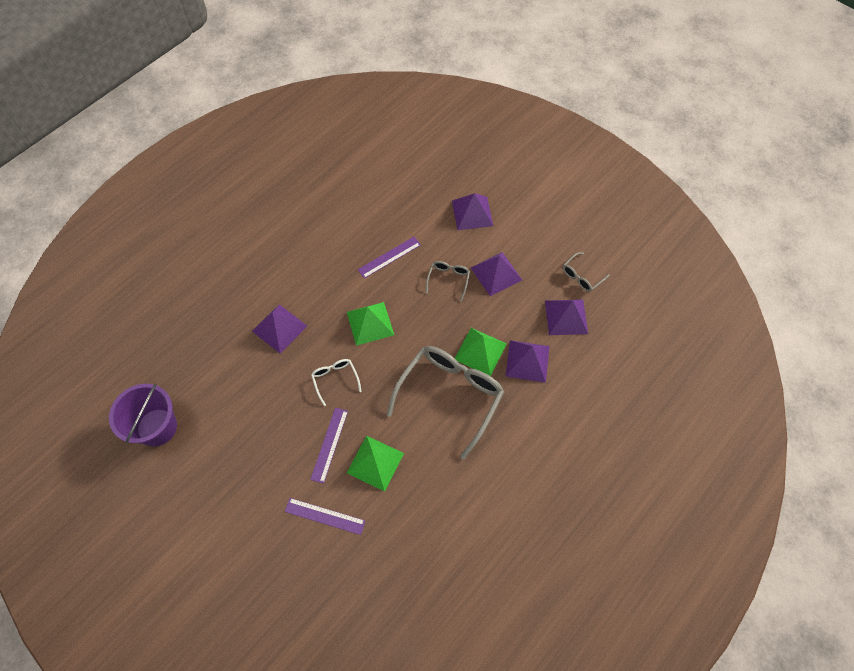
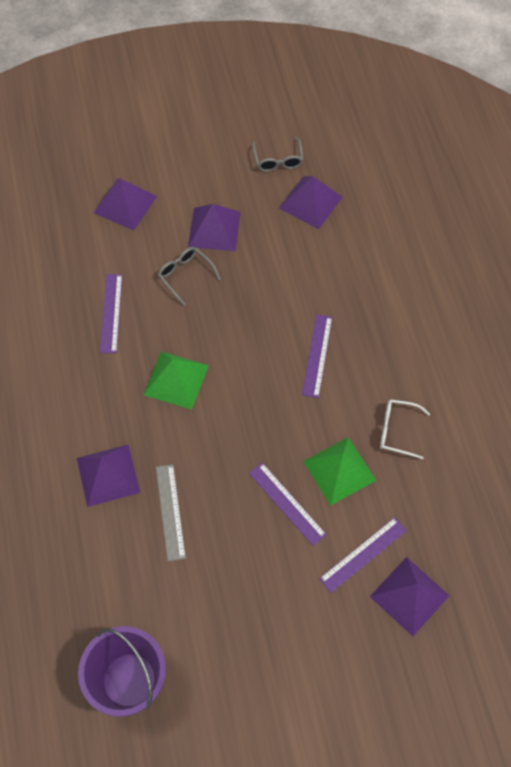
camera: 55 degrees left, 0 degrees up
(278, 379) = (170, 512): none -> grey ruler
(335, 379) = (215, 453): white glasses -> white glasses (397, 430)
(450, 395) = (317, 355): grey glasses -> purple ruler
(480, 351) = (289, 298): green pyramid -> none
(527, 361) = (331, 265): purple pyramid -> purple pyramid (409, 595)

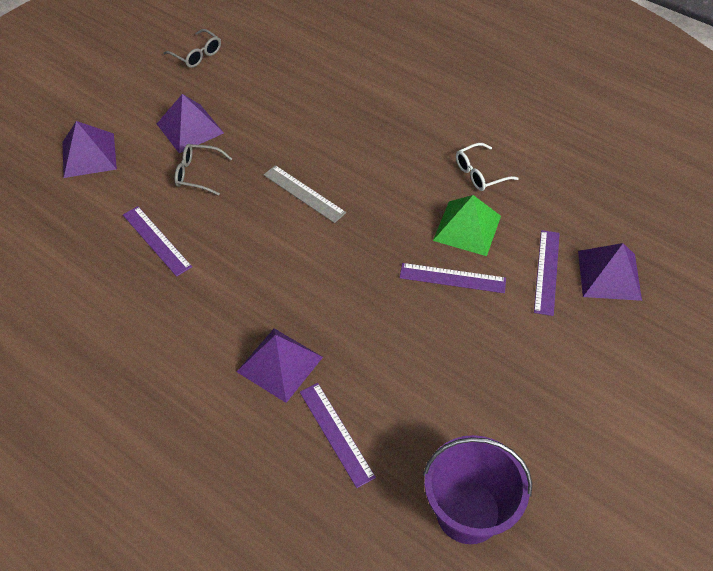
camera: 40 degrees left, 10 degrees down
(170, 512) = (364, 352): grey ruler -> grey ruler (304, 193)
(176, 380) = (267, 252): green pyramid -> none
(310, 202) = (253, 67): purple pyramid -> none
(317, 355) = (366, 163): purple ruler -> purple ruler (336, 433)

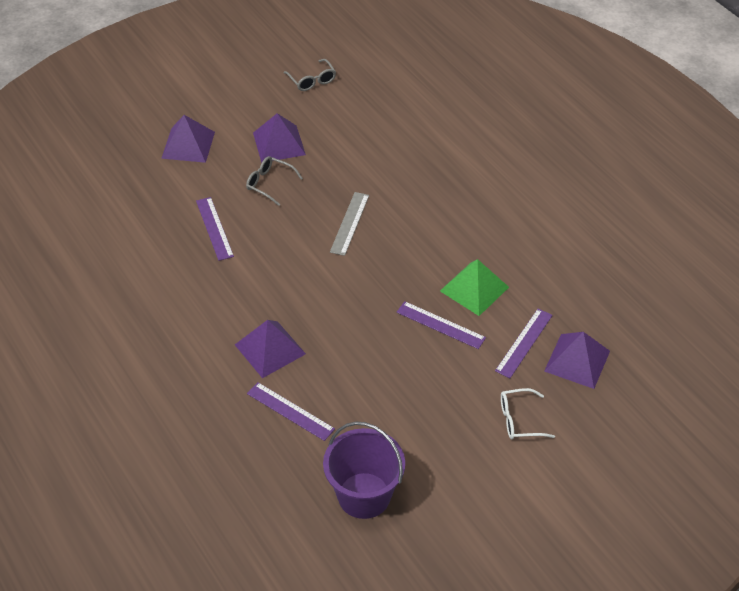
camera: 20 degrees right, 5 degrees down
(304, 193) = (349, 223): grey ruler -> grey ruler turned 45 degrees clockwise
(336, 433) = (290, 411): purple ruler -> purple ruler turned 45 degrees counterclockwise
(479, 173) = (509, 247): white glasses -> white glasses (519, 420)

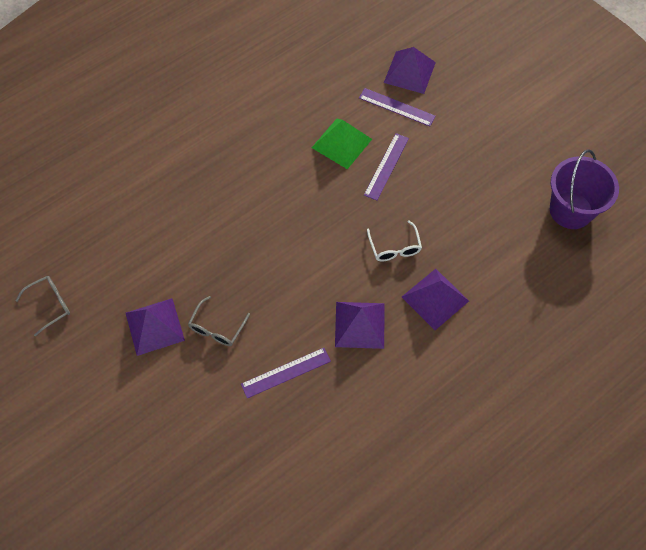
camera: 95 degrees left, 15 degrees up
(188, 145) = (157, 422): purple pyramid -> purple pyramid (360, 324)
(290, 411) = (500, 273): purple ruler -> none
(349, 223) = (269, 247): grey ruler -> none
(519, 420) = (475, 109): white glasses -> white glasses (394, 248)

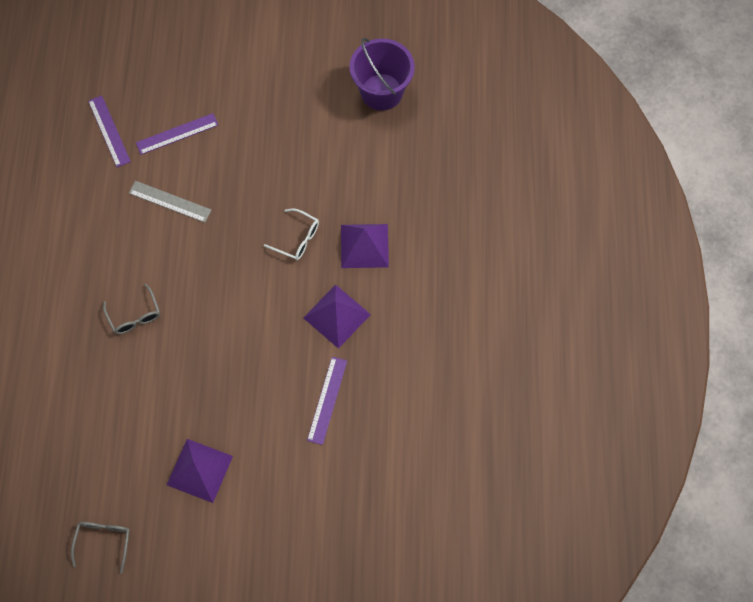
camera: 50 degrees left, 5 degrees up
(217, 328) = (244, 423): grey glasses -> grey glasses (134, 316)
(342, 143) = (170, 201): green pyramid -> grey ruler
(386, 166) = (223, 186): purple ruler -> purple ruler (109, 131)
(409, 72) = (154, 97): purple pyramid -> none

